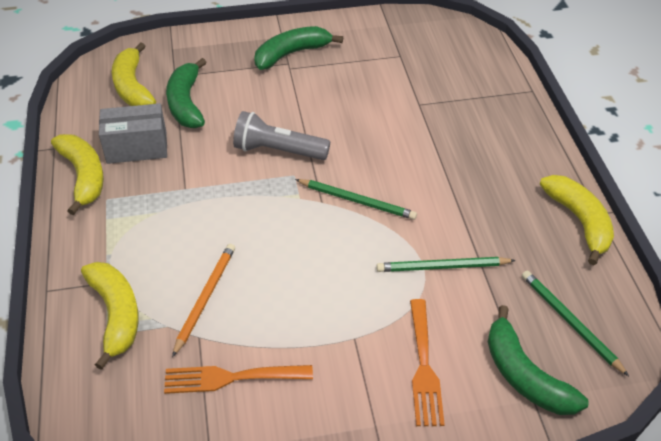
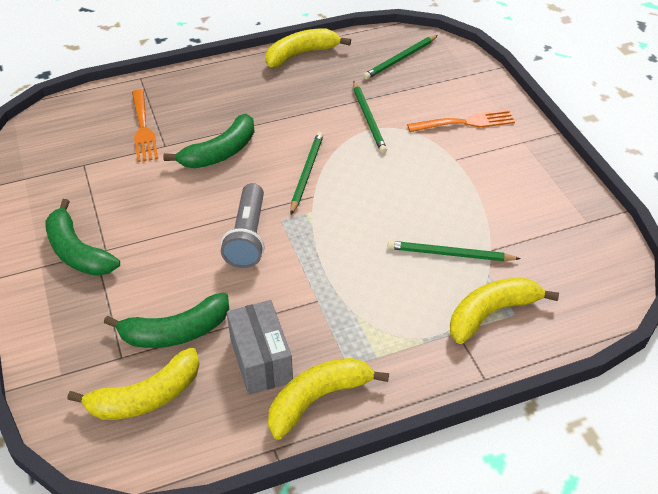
camera: 100 degrees left, 0 degrees up
(205, 298) = (449, 254): orange pencil -> green pencil
(231, 378) = (520, 222): orange fork -> orange fork (143, 129)
(525, 375) = (453, 78): green banana -> green banana (220, 152)

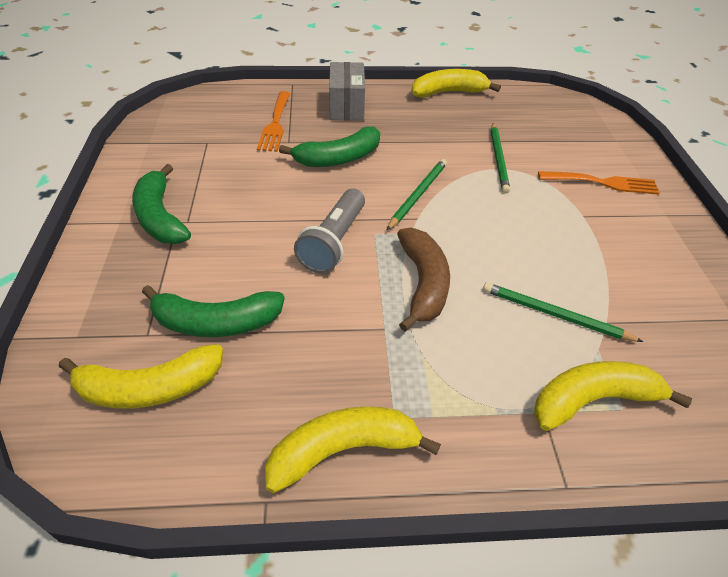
camera: 15 degrees right, 0 degrees up
(261, 360) = (295, 381): grey box -> grey box (346, 107)
(336, 254) = (423, 283): none -> brown banana
(400, 59) = (545, 114): green pencil -> none

